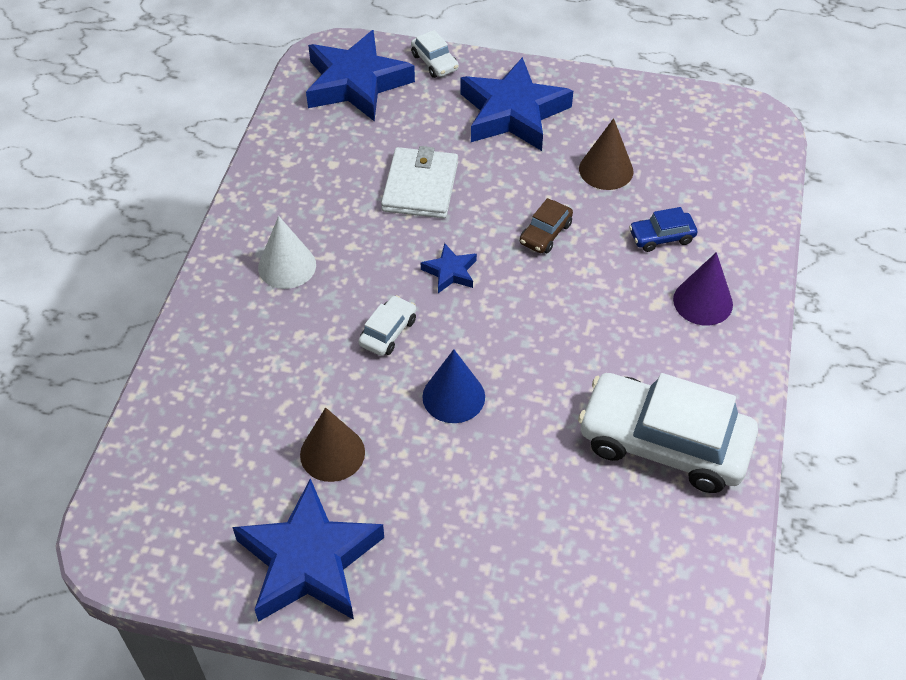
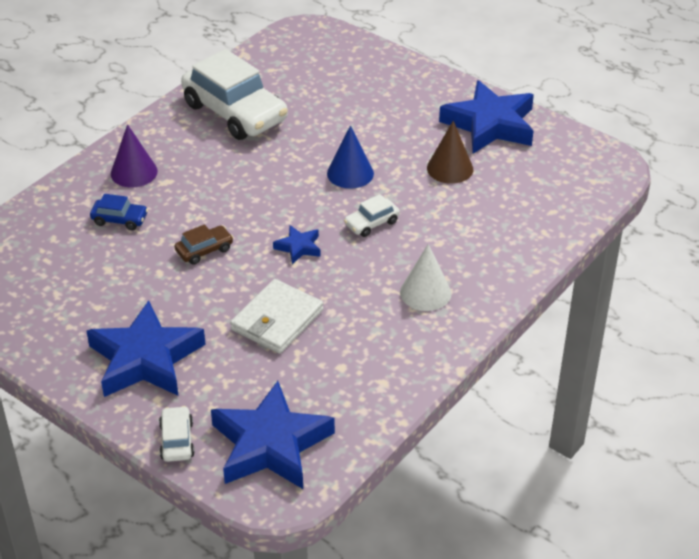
camera: 155 degrees left, 10 degrees down
(606, 170) = (112, 281): brown cone -> none

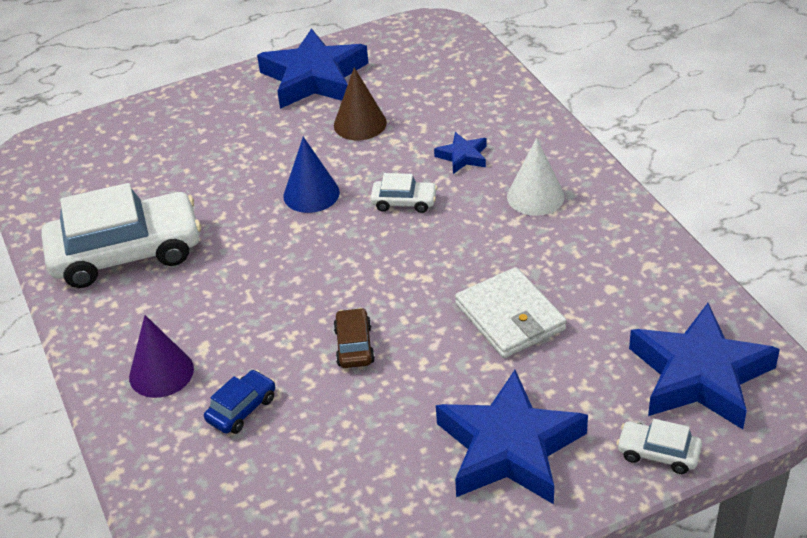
camera: 60 degrees left, 0 degrees up
(298, 247) = (403, 267): blue star -> blue star (463, 156)
(371, 223) = (404, 202): white car -> white car turned 75 degrees counterclockwise

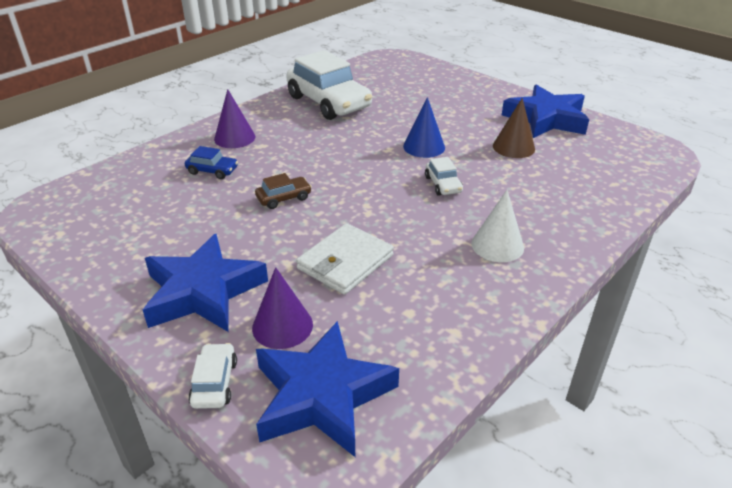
camera: 65 degrees right, 5 degrees down
(463, 156) = (516, 199): blue star -> none
(594, 387) = (282, 326): none -> purple cone

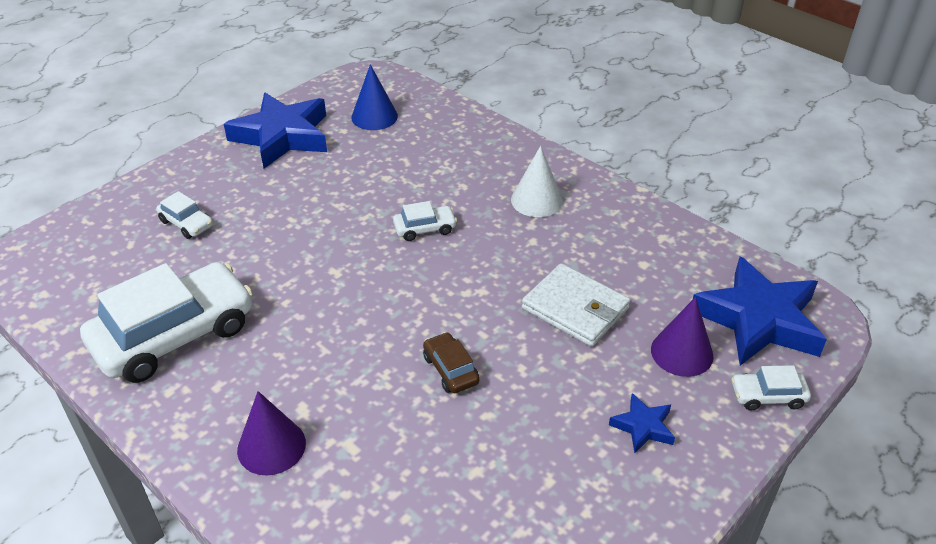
camera: 90 degrees left, 5 degrees up
(203, 291) = (643, 426): blue star -> blue star, size x0.45
(212, 171) = (374, 460): blue car -> none
(424, 147) = (334, 239): blue cone -> blue cone (374, 116)
(432, 95) = (186, 223): none -> white car
(513, 147) = (346, 168): brown cone -> none

